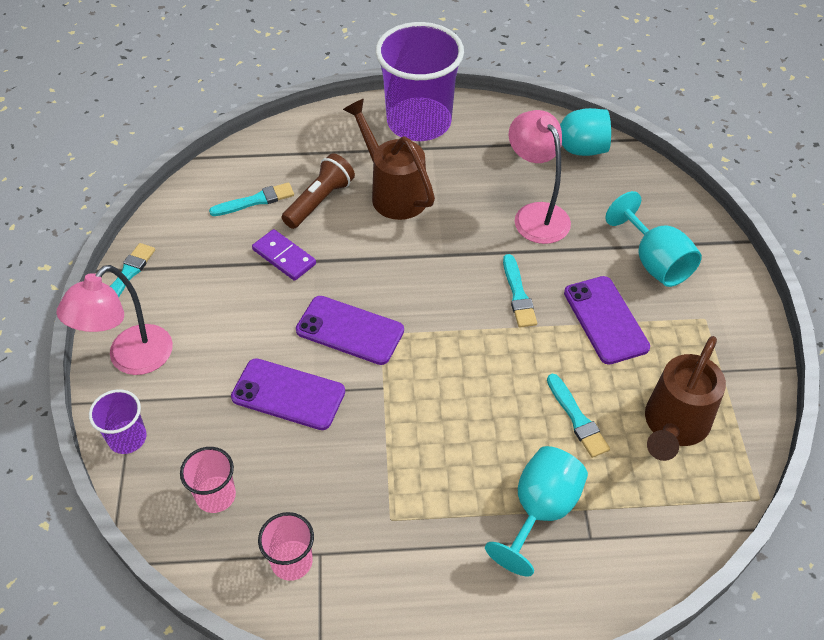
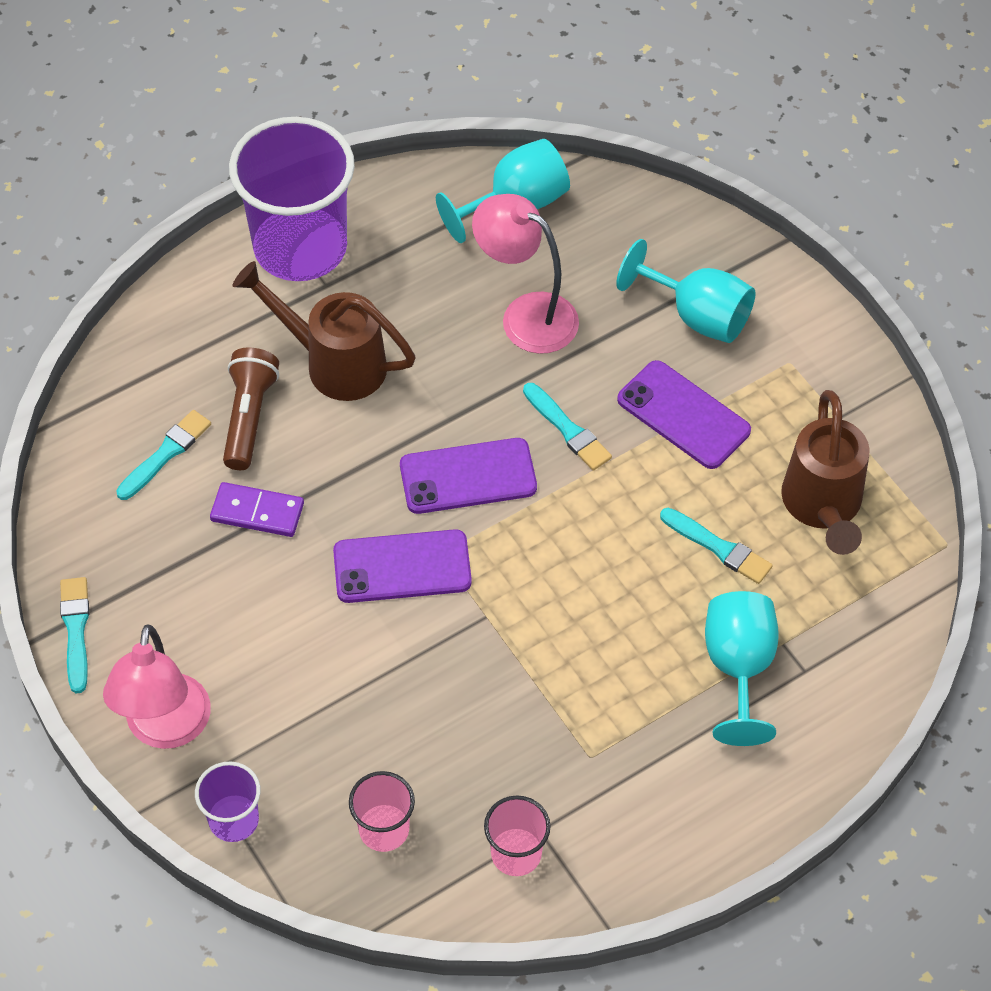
camera: 30 degrees left, 5 degrees up
(288, 394) = (384, 677): purple phone -> purple phone (468, 477)

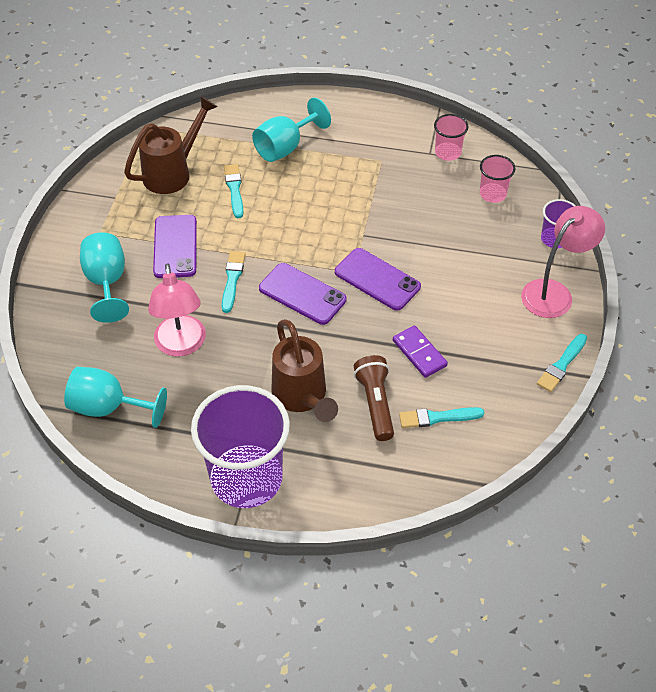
camera: 135 degrees left, 5 degrees down
(249, 417) = (375, 403): brown flashlight -> brown flashlight turned 120 degrees clockwise

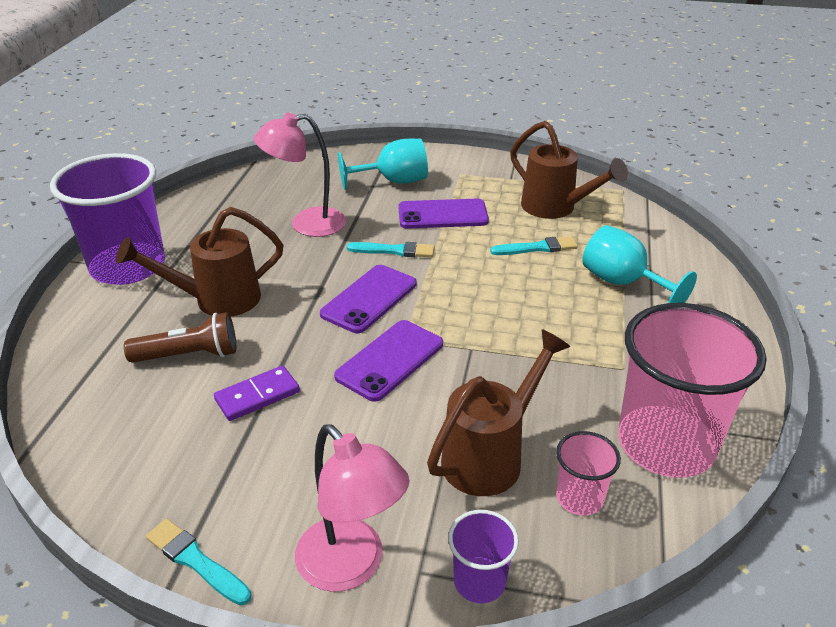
camera: 90 degrees right, 15 degrees down
(108, 407) = (241, 191): turquoise goblet -> none
(437, 417) = (148, 409): turquoise brush -> none
(448, 152) = (666, 444): pink cup -> pink cup, size x2.17
(464, 229) = (491, 455): none -> brown watering can

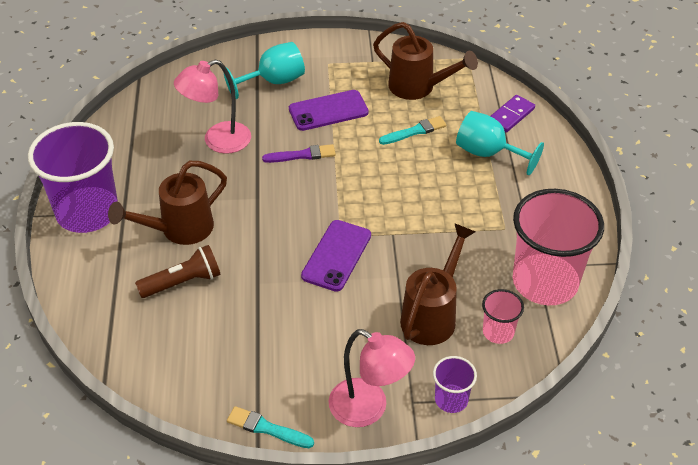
camera: 15 degrees left, 10 degrees up
(257, 396) = (251, 305): purple domino -> purple domino (511, 115)
(369, 299) = (300, 205): purple phone -> none
(394, 251) = (302, 155): turquoise brush -> purple brush

